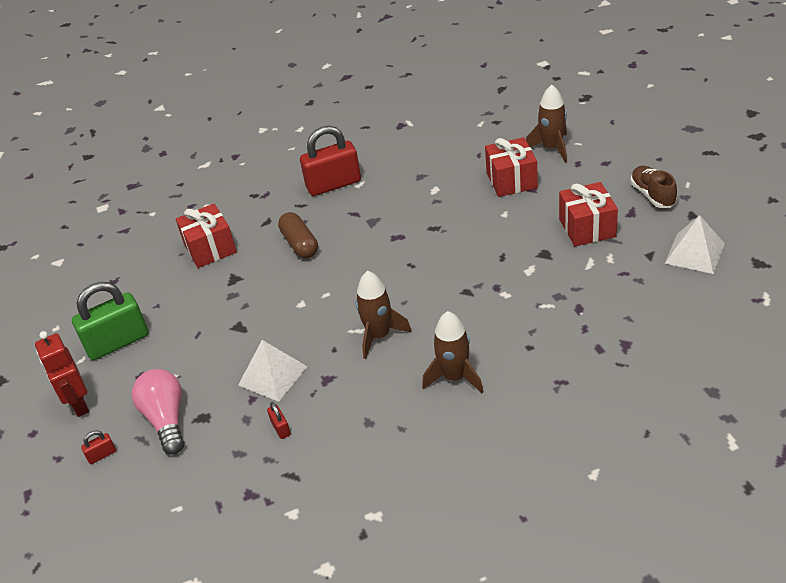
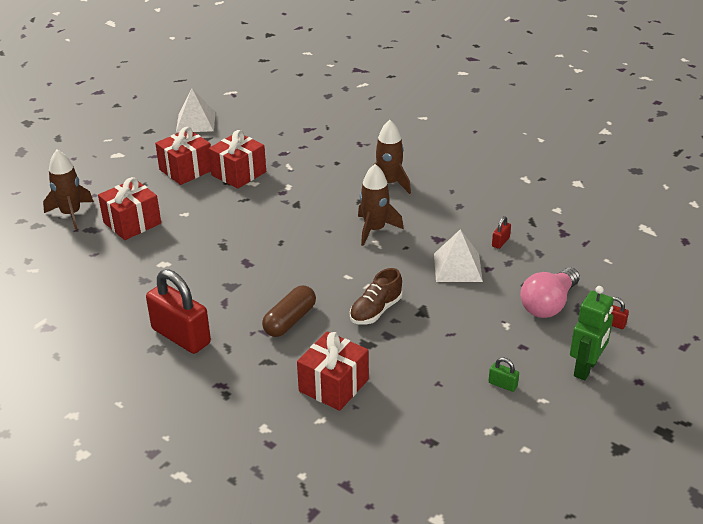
camera: 125 degrees left, 5 degrees down
(78, 404) = (586, 368): red robot -> green robot
(117, 342) = (502, 384): green padlock -> green padlock, size x0.41
(555, 263) = (239, 173): none -> red gift
(652, 195) = (129, 151): brown shoe -> brown shoe (376, 311)

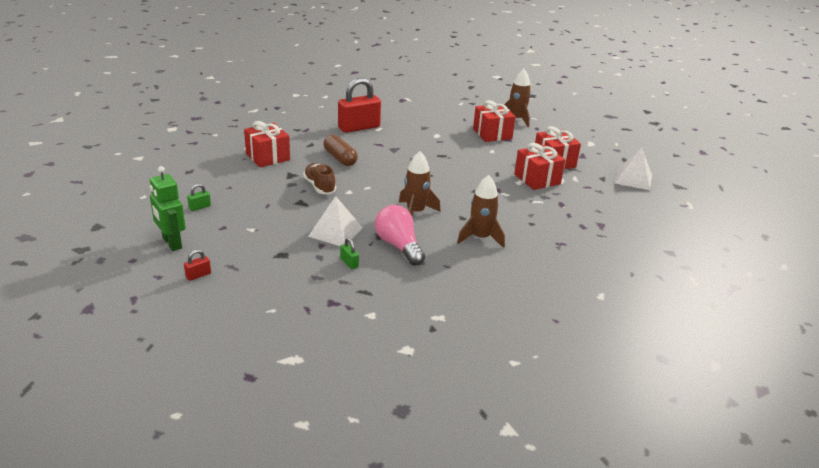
camera: 110 degrees right, 5 degrees down
(500, 242) = (349, 263): red padlock -> green padlock
(548, 304) = (251, 255): pink light bulb -> pink light bulb (399, 246)

